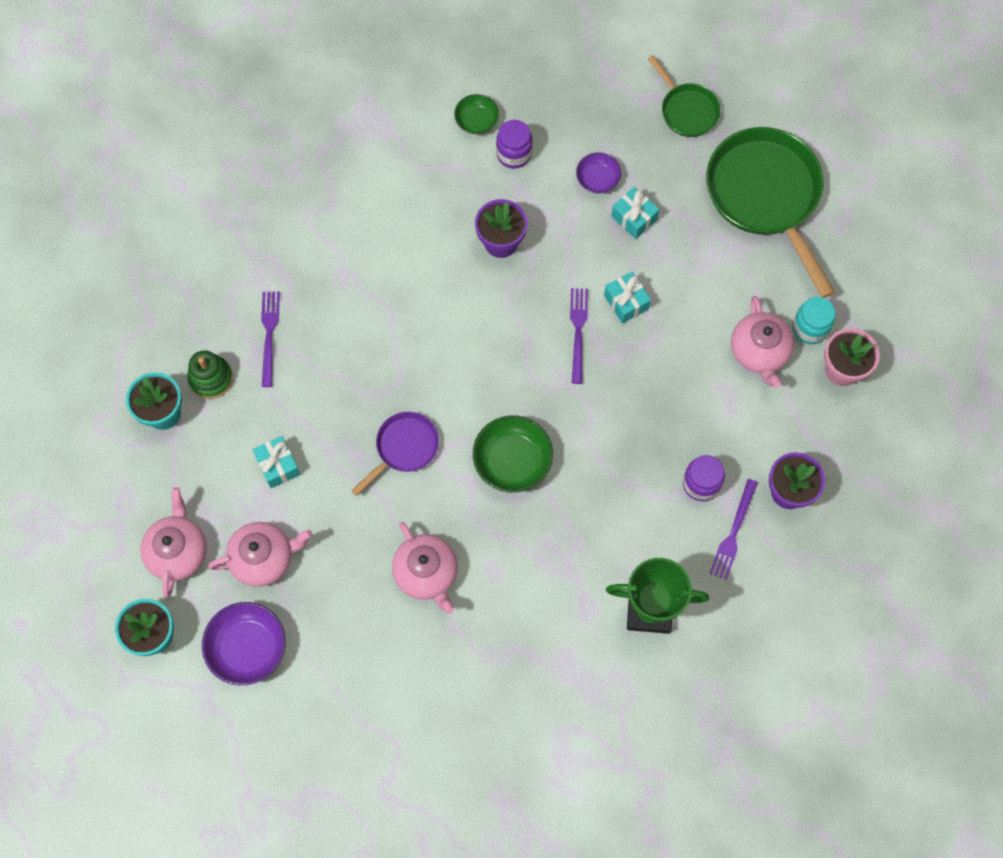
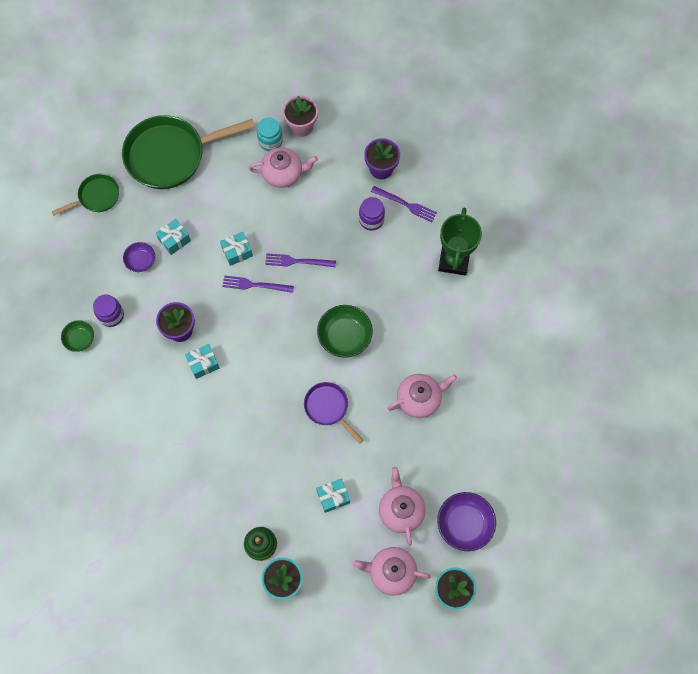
camera: 85 degrees left, 0 degrees up
(269, 335) = (231, 499): purple fork -> purple fork (297, 261)
(455, 278) = (203, 364): none -> turquoise gift

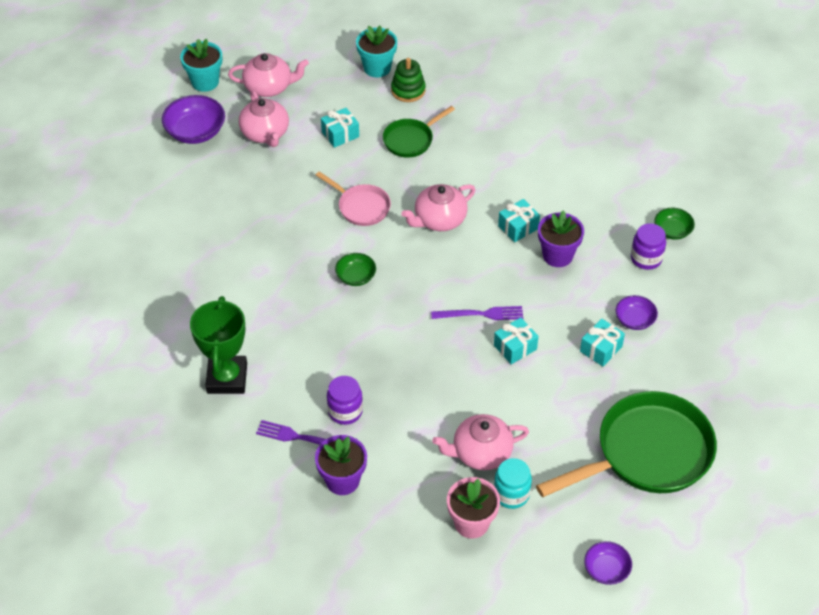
camera: 170 degrees right, 20 degrees down
(96, 197) = (725, 385): green pan -> green pan (411, 140)
(224, 84) = (606, 569): none -> purple bowl
(297, 261) = (433, 348): purple fork -> none
(328, 408) = (361, 207): purple pan -> pink pan
(344, 336) = (356, 276): green bowl -> green bowl, size x0.60
(419, 398) = (256, 229): pink teapot -> pink teapot (439, 220)

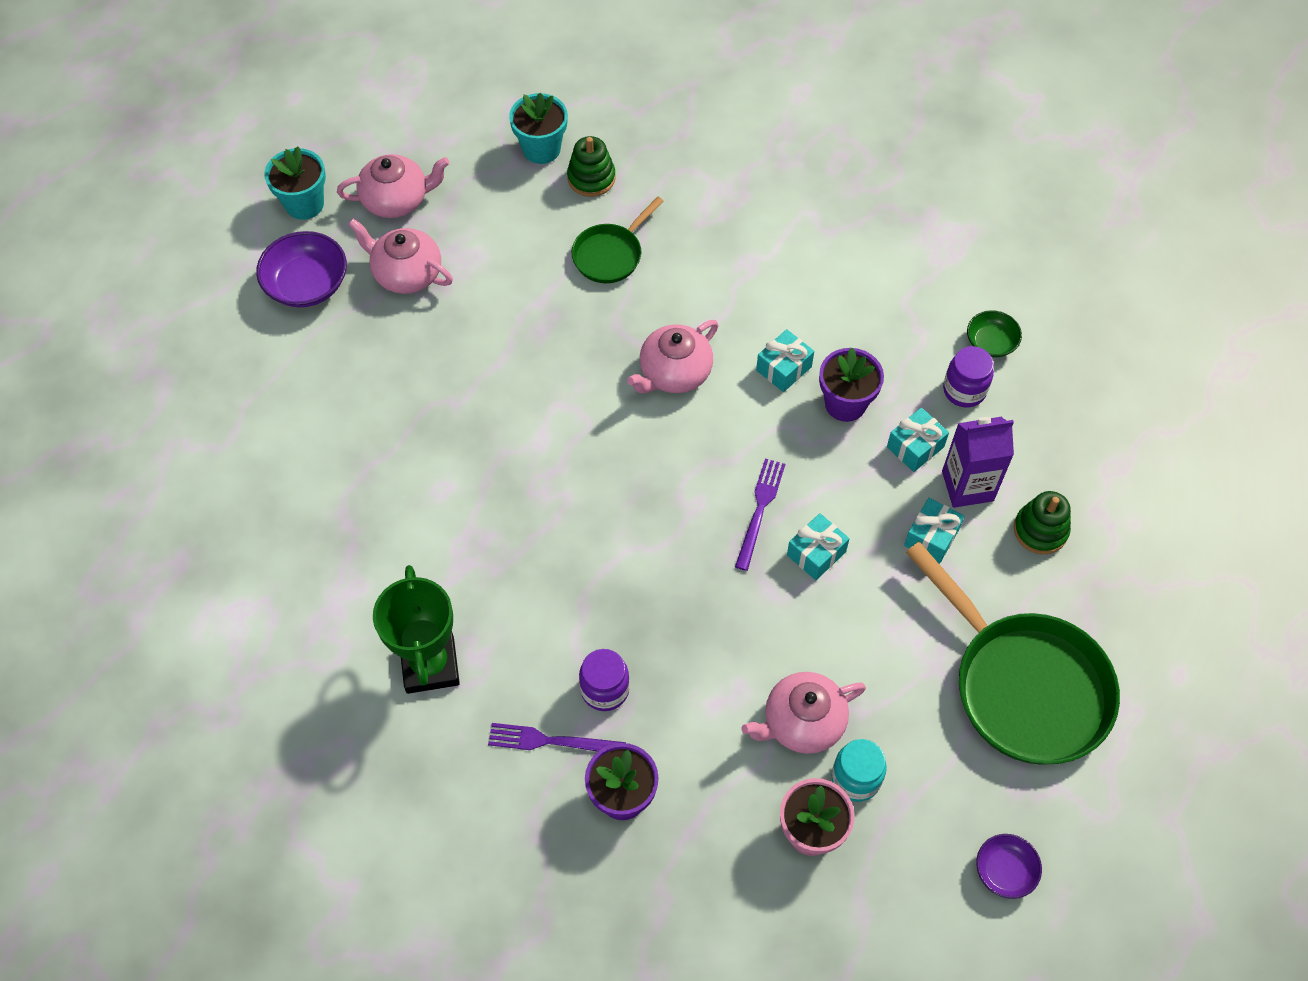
camera: 10 degrees left, 10 degrees up
(265, 133) = (406, 273): pink teapot -> pink teapot turned 150 degrees clockwise
(340, 134) = (511, 260): turquoise gift -> turquoise gift (915, 447)
(356, 276) = (577, 478): green bowl -> none
(361, 207) = (563, 369): pink pan -> none
(481, 314) = (760, 510): purple fork -> purple fork turned 60 degrees counterclockwise
(634, 320) = (967, 486): purple bowl -> purple carton
(647, 453) = (1023, 686): green pan -> green pan turned 90 degrees clockwise
(682, 355) = (1040, 530): none -> green stacking toy

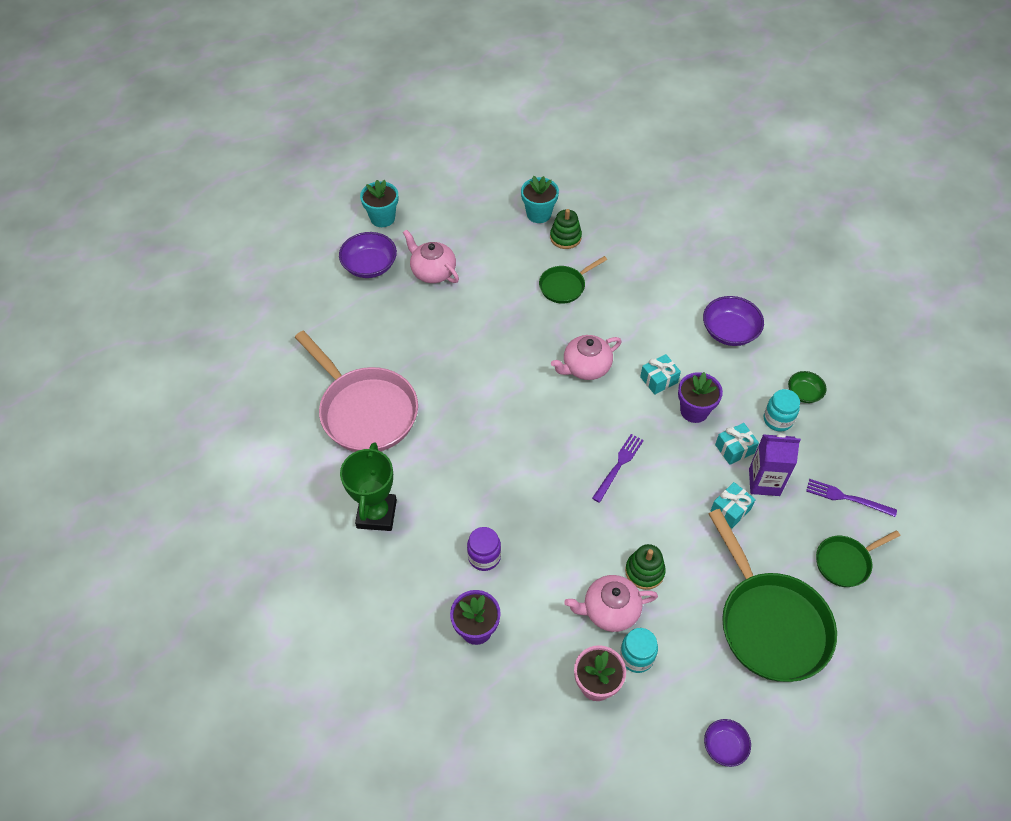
camera: 15 degrees right, 5 degrees down
(367, 513) = (365, 411): none -> pink pan
(397, 200) = (439, 227): pink teapot -> none
(551, 741) = (440, 581): purple fork -> purple fork (847, 498)
(816, 553) = (649, 502): turquoise gift -> none
(865, 273) = (729, 331): none -> purple bowl
(964, 390) = (778, 420): purple jar -> turquoise jar
(1040, 530) = (808, 522): green stacking toy -> green stacking toy (644, 571)
(1103, 574) = (845, 562): none -> green pan

